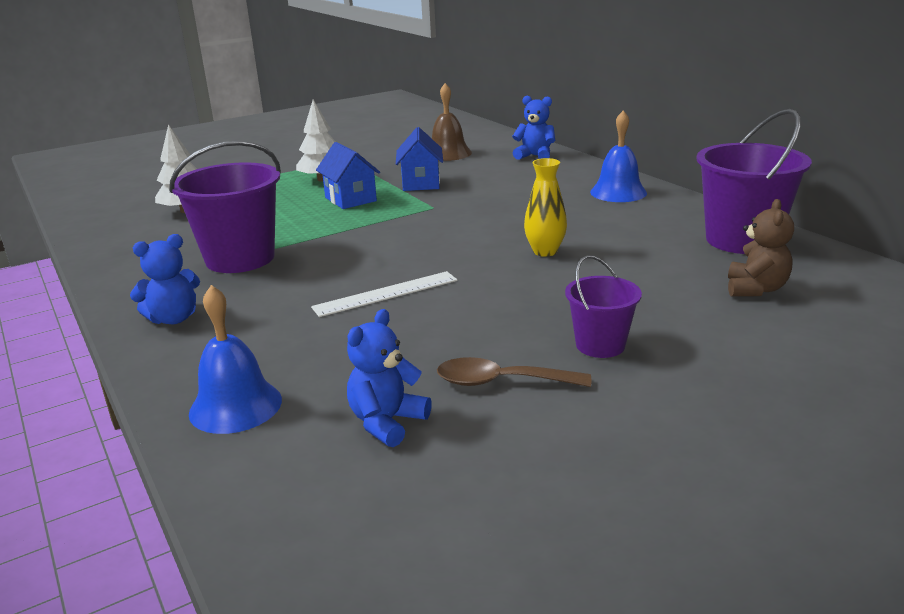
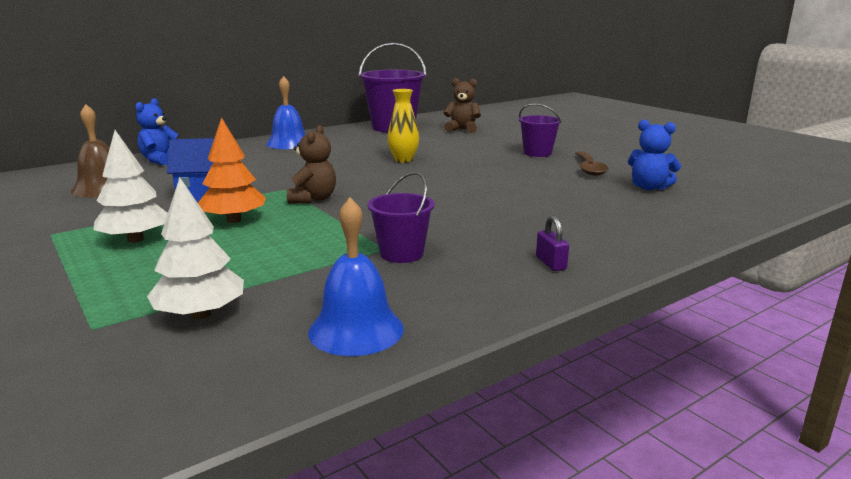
camera: 95 degrees left, 5 degrees down
(174, 318) = (550, 263): blue teddy bear -> purple padlock
(235, 406) = (667, 222): blue bell -> blue bell (356, 330)
(240, 258) = (401, 254): purple bucket -> purple bucket, size x0.56
(350, 199) = (234, 220): blue house -> orange tree
(386, 294) = (480, 195): white ruler -> none
(397, 219) = (313, 199): none -> brown teddy bear

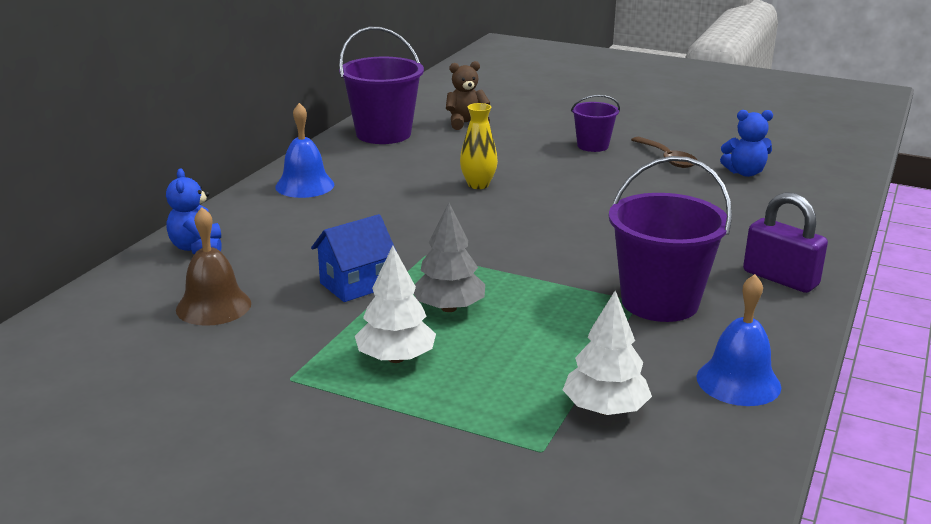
camera: 30 degrees left, 5 degrees up
(234, 220) = (448, 308): orange tree -> grey tree
(313, 199) = (478, 261): brown teddy bear -> none
(401, 254) = (659, 302): purple bucket -> purple bucket, size x1.80
(550, 263) = (780, 278): purple padlock -> purple padlock, size x2.03

